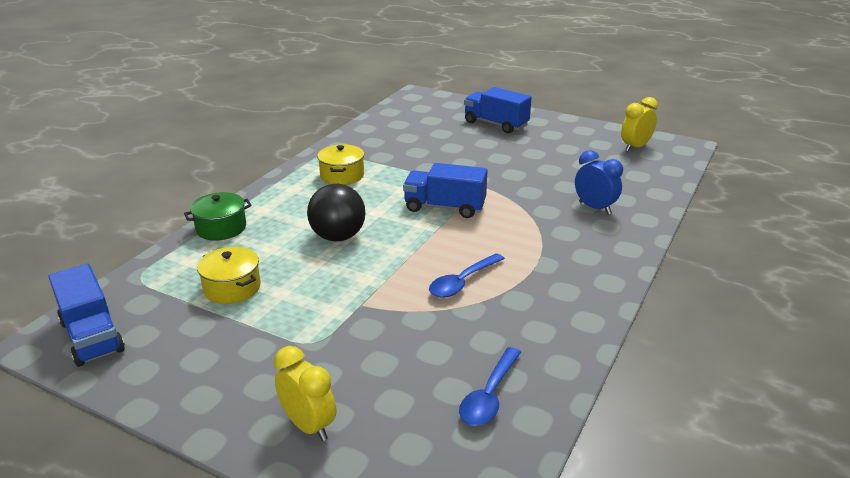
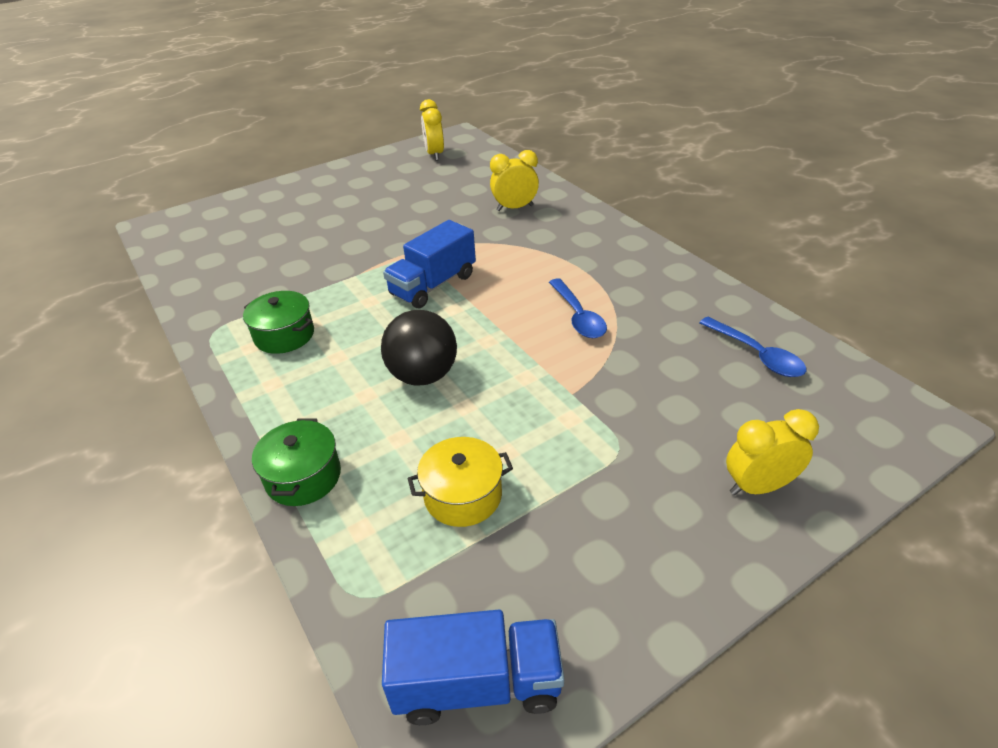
camera: 60 degrees left, 10 degrees up
(342, 175) = (284, 335): yellow pot -> green pot
(496, 124) = (298, 202): blue truck -> none
(594, 208) = (514, 208): blue clock -> yellow clock

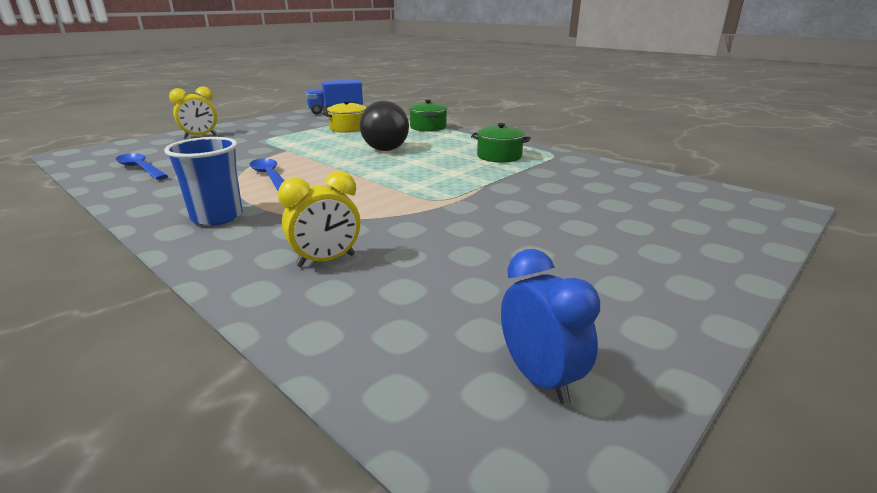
camera: 165 degrees right, 15 degrees down
(433, 285) = (403, 184): blue truck -> none
(434, 154) = (539, 378): yellow clock -> blue clock
(605, 254) = (217, 217): none -> blue cup

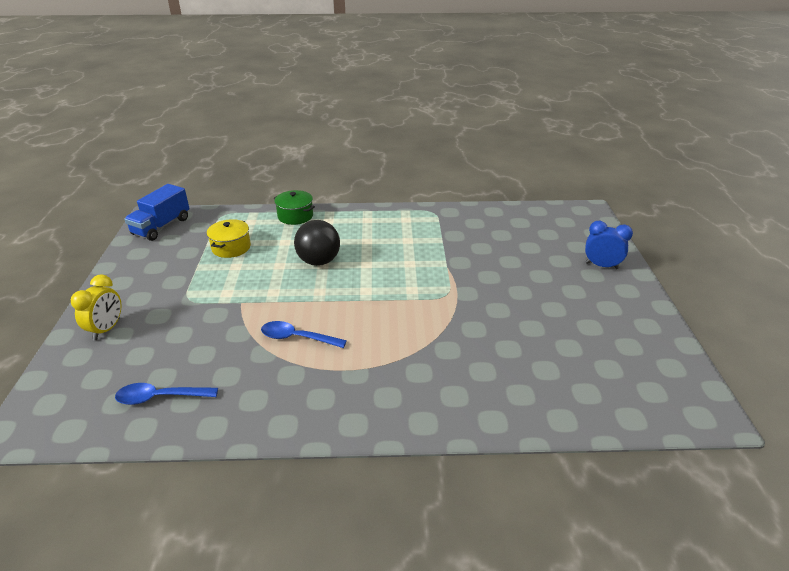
camera: 45 degrees left, 10 degrees up
(217, 217) = (352, 395): blue cup -> none
(326, 260) = (482, 378): yellow clock -> none
(499, 156) = (406, 230): green pot -> none
(539, 378) = (653, 374): blue clock -> blue clock (601, 266)

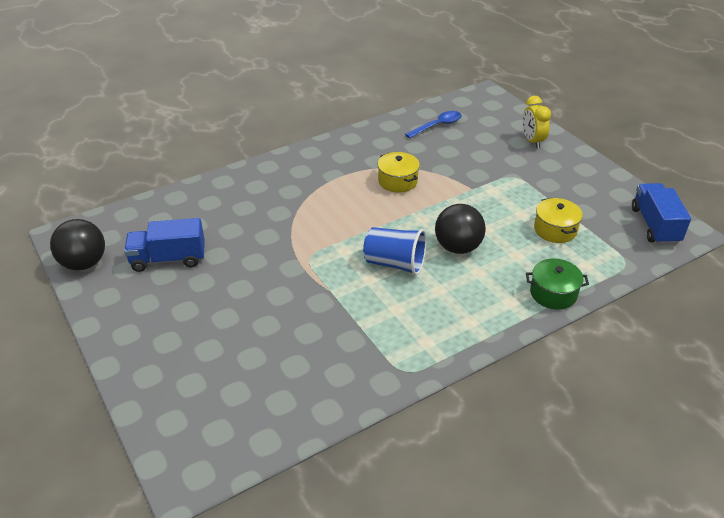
camera: 150 degrees right, 5 degrees up
(297, 338) = (397, 181): blue spoon -> yellow pot
(380, 267) = (395, 264): none -> blue cup
(582, 340) = (168, 259): none -> blue truck
(601, 266) = (157, 360): blue clock -> none
(677, 367) = (84, 263): none -> black ball

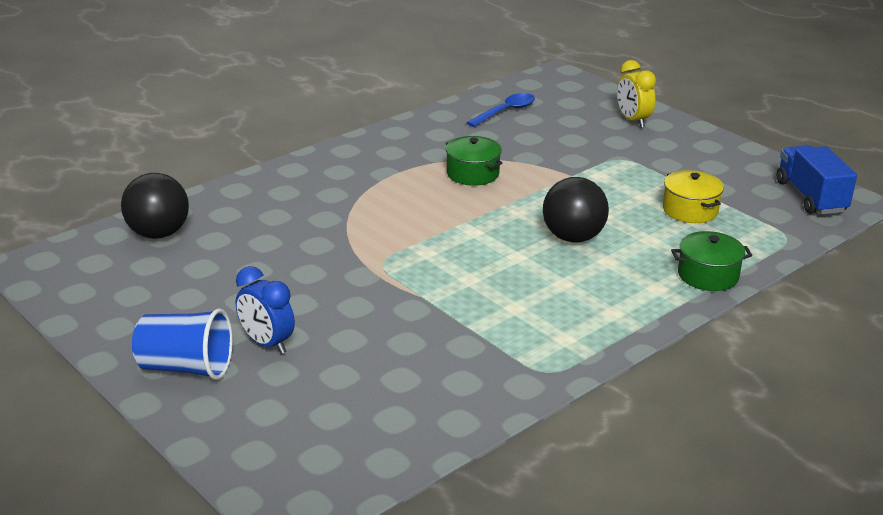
camera: 10 degrees left, 10 degrees down
(84, 263) = (70, 294): black ball -> black ball (158, 233)
(168, 259) = (189, 279): blue truck -> none
(207, 322) = (267, 343): none -> blue clock
(395, 264) = (497, 261): blue cup -> blue cup (186, 368)
(397, 181) = (472, 174): yellow pot -> green pot

